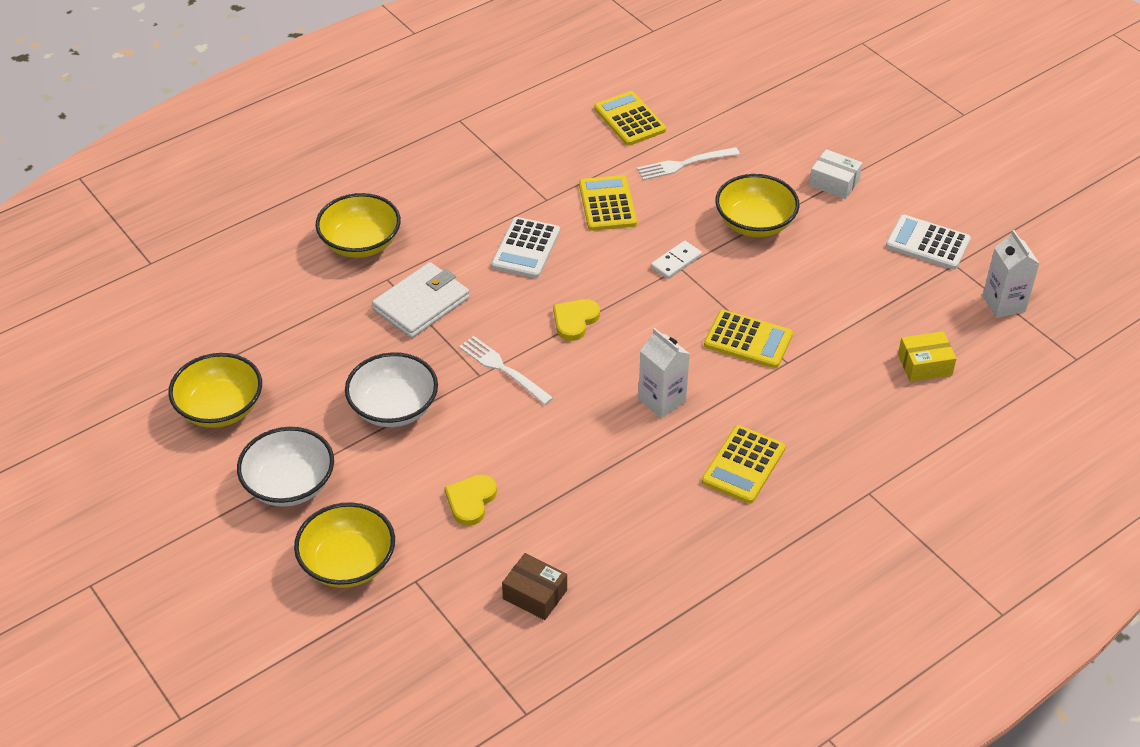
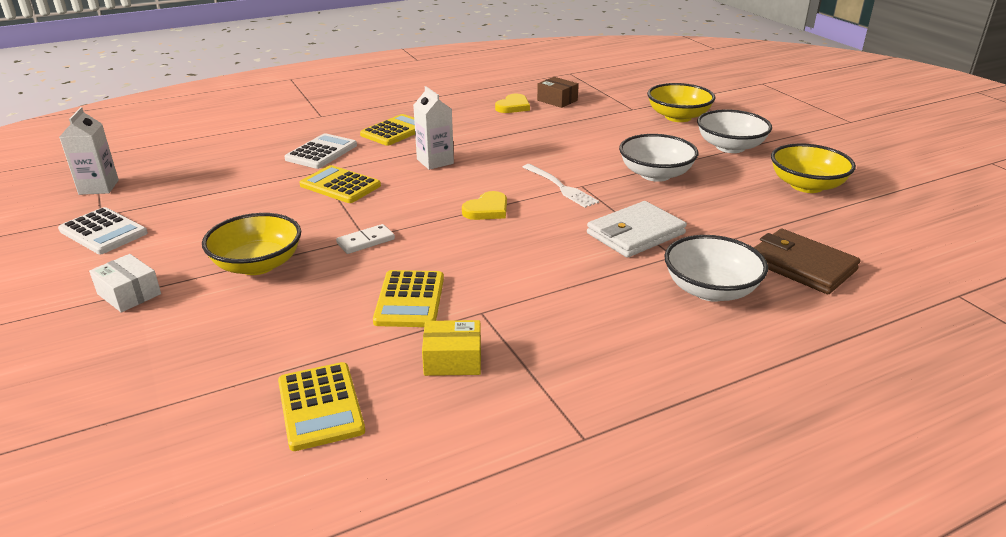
camera: 170 degrees left, 15 degrees down
(272, 281) = (801, 265): none -> brown wallet
(360, 243) = (710, 290): yellow bowl -> white bowl
(471, 501) = (594, 132): yellow heart -> yellow heart (513, 106)
(526, 248) = (519, 267): white calculator -> white calculator (321, 152)
(683, 164) = (288, 334): white fork -> none
(924, 365) = (212, 161): yellow box -> yellow box (452, 360)

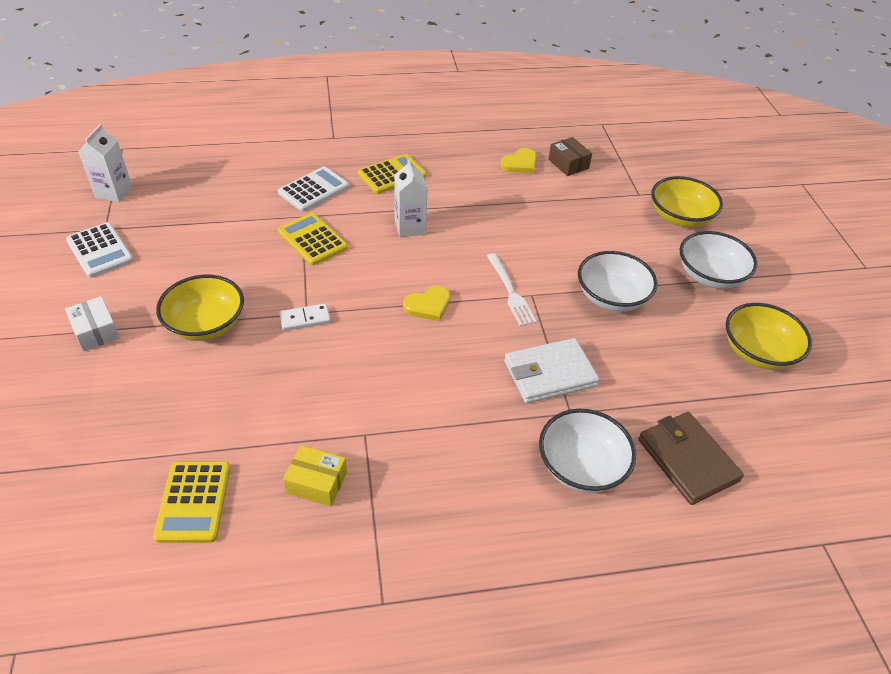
camera: 15 degrees right, 15 degrees up
(410, 300) = (312, 402): yellow calculator -> none

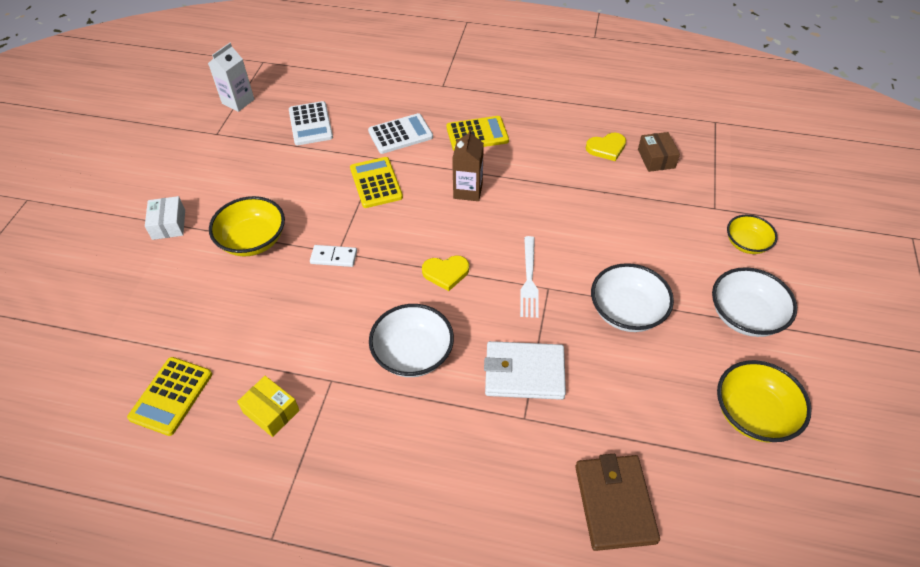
camera: 25 degrees right, 5 degrees up
(100, 250) = (204, 153): white calculator -> white calculator (310, 124)
(410, 227) = (468, 191): white carton -> brown carton
(581, 466) = (507, 474): white bowl -> white bowl (413, 354)
(680, 217) = (746, 243): yellow bowl -> yellow bowl, size x0.65

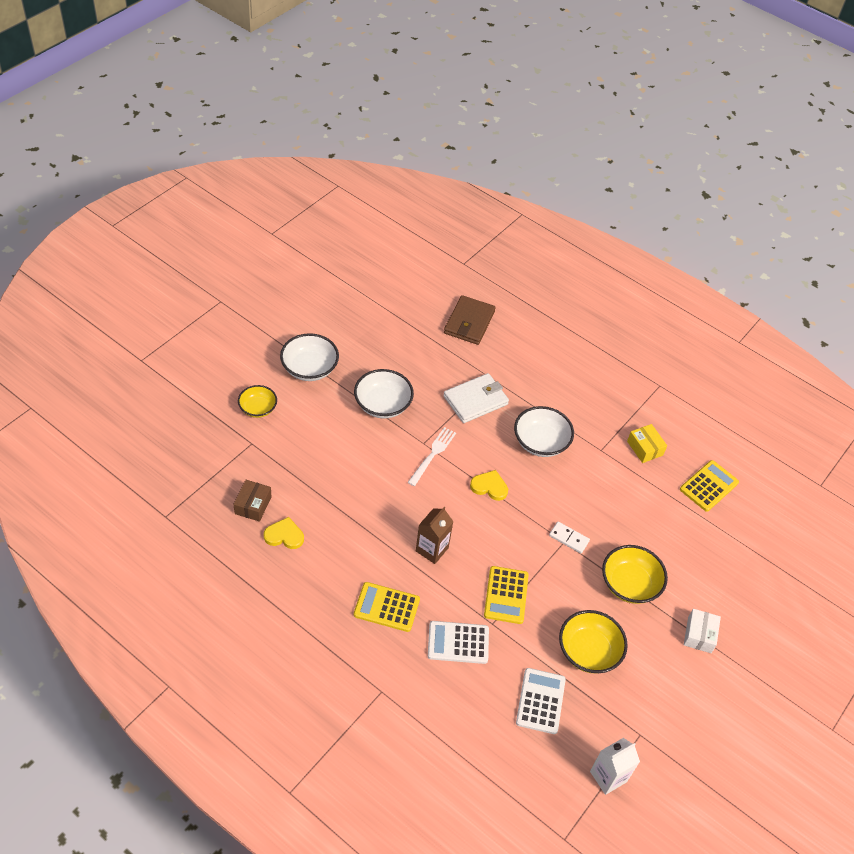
camera: 160 degrees left, 0 degrees up
(524, 373) = (475, 400): white wallet -> white wallet turned 60 degrees counterclockwise
(753, 414) = (359, 323): yellow bowl -> yellow bowl (588, 651)

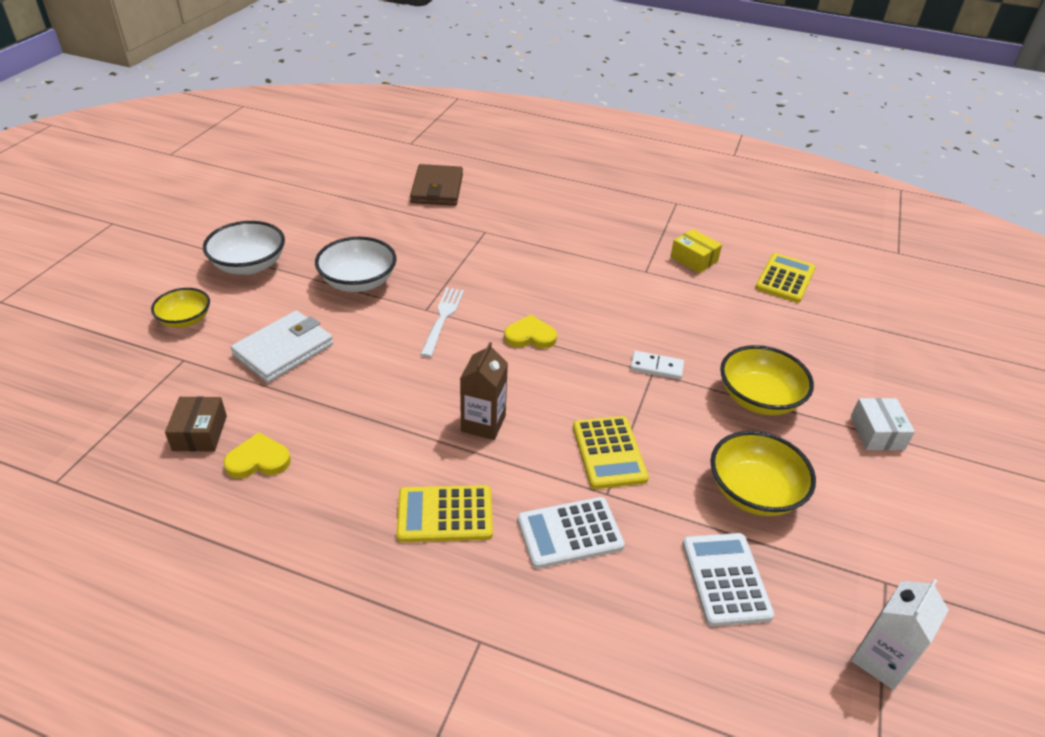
camera: 15 degrees left, 10 degrees down
(475, 400) = (475, 255): white wallet -> white wallet (284, 350)
(540, 442) = (572, 278): white bowl -> none

